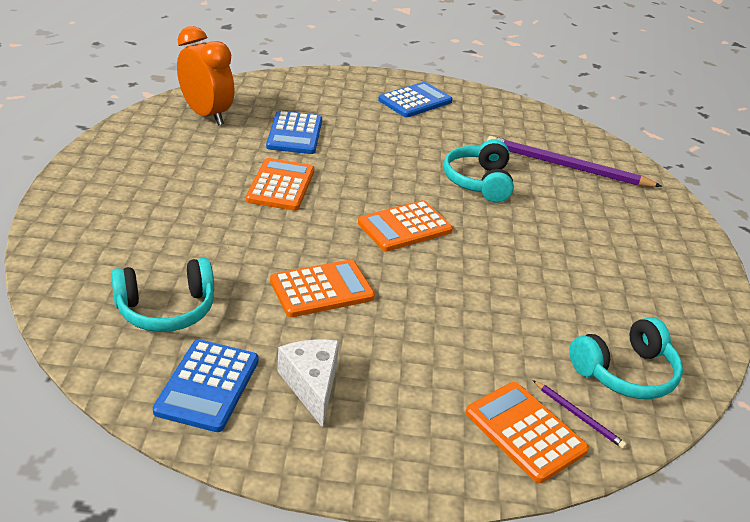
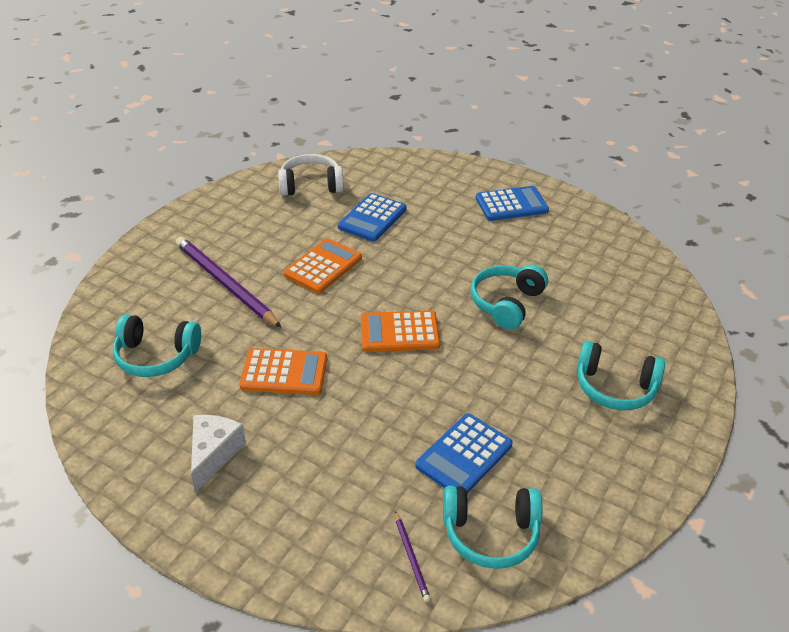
camera: 30 degrees right, 5 degrees up
(206, 115) = (311, 185): orange clock -> white headphones
(207, 385) = (140, 429): blue calculator -> blue calculator (464, 455)
(525, 432) = (352, 554): orange calculator -> none
(566, 166) = (612, 307): purple pencil -> purple pencil (225, 283)
(621, 228) = (615, 387): none -> turquoise headphones

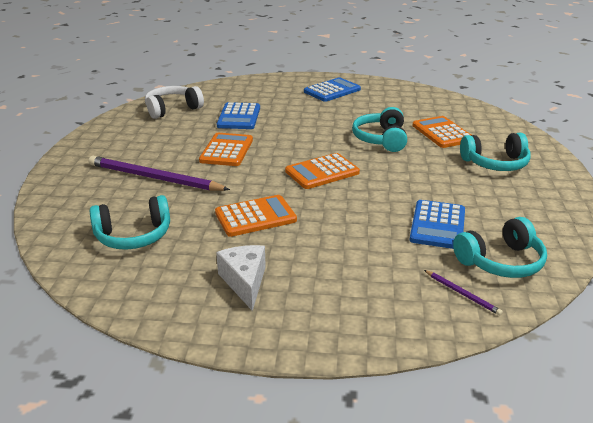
camera: 25 degrees left, 10 degrees down
(590, 316) = (442, 133): none -> orange calculator

